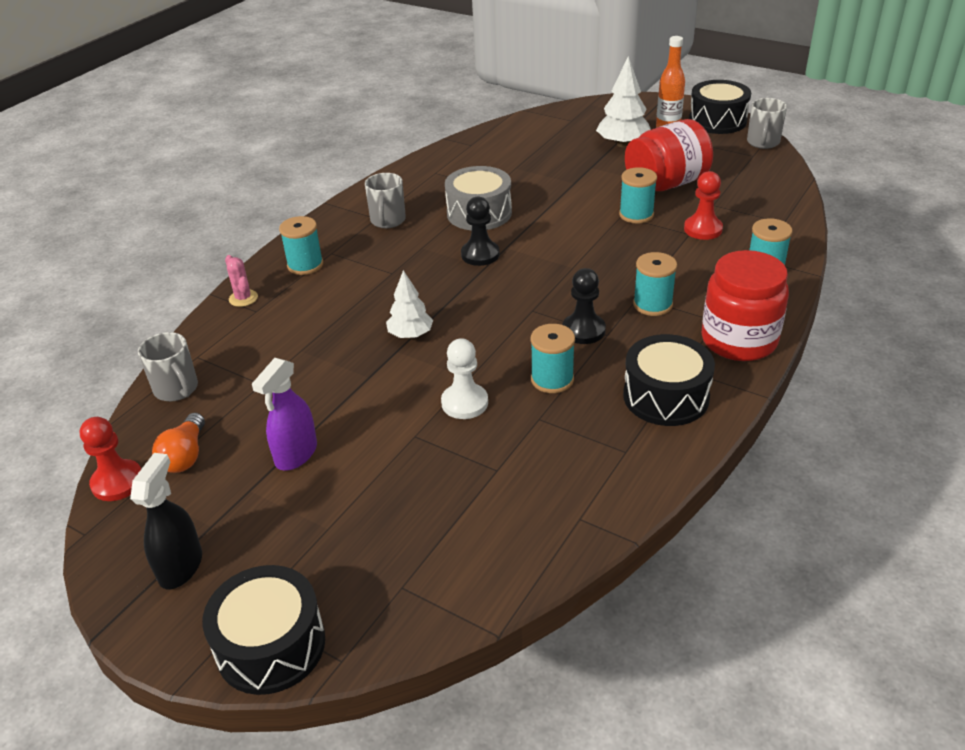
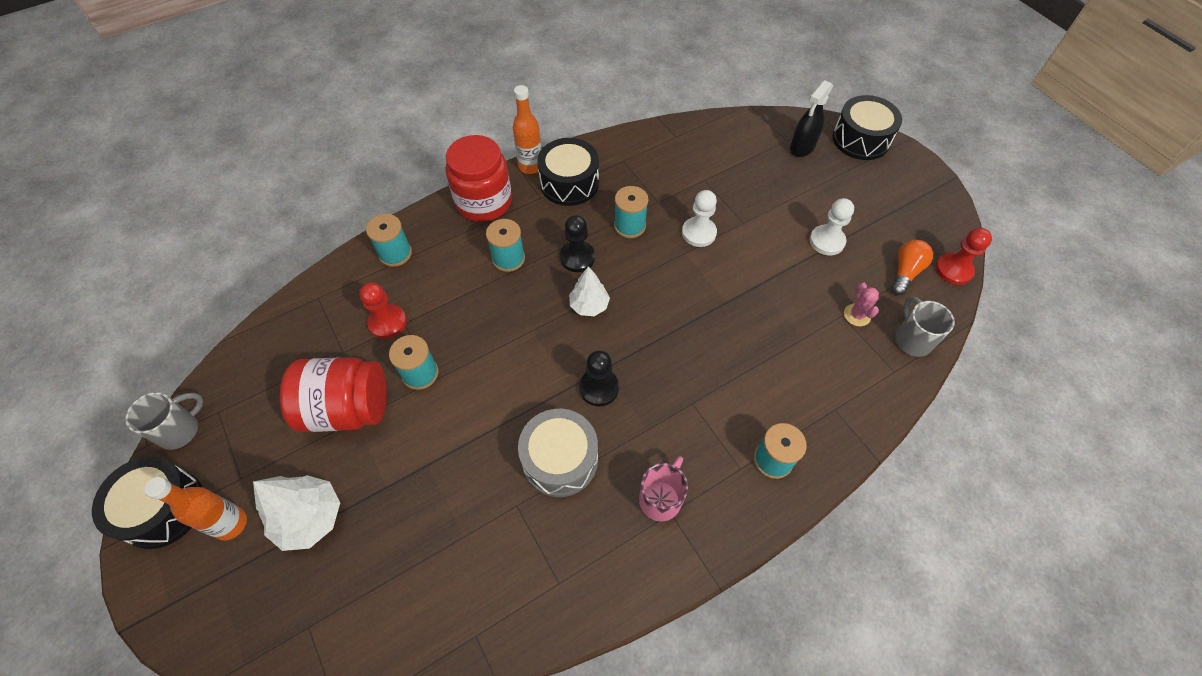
camera: 155 degrees left, 20 degrees up
(181, 566) = (908, 196): black spray bottle -> black spray bottle (802, 147)
(243, 298) = (845, 435): pink cactus -> pink cactus (857, 315)
(296, 454) = (827, 241): purple spray bottle -> white pawn
(387, 221) = (661, 498): grey mug -> pink mug
(410, 335) = (708, 313): white tree -> white tree (589, 305)
(733, 396) = (530, 166): none -> orange bottle

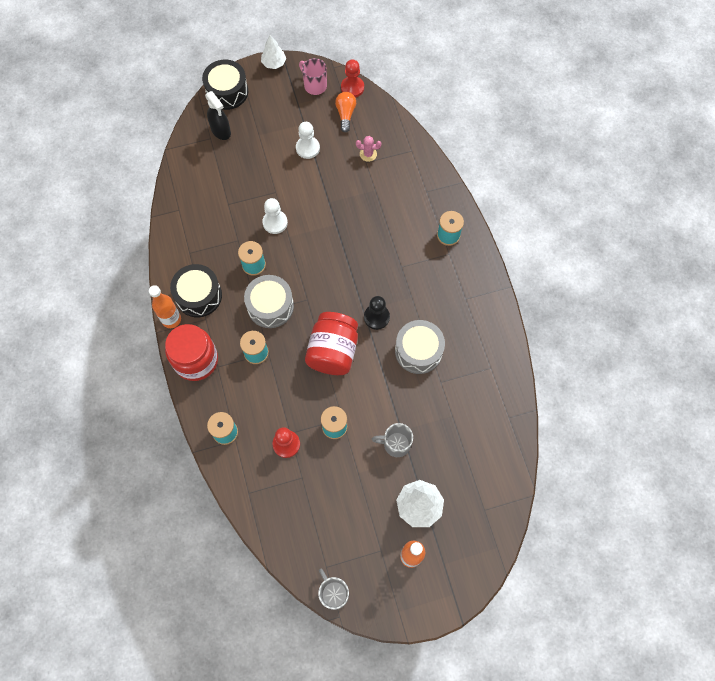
camera: 75 degrees left, 10 degrees up
(163, 508) = (389, 602): black drum -> none
(347, 408) = (348, 477): red jar -> red jar (333, 351)
(577, 257) = (270, 306): black pawn -> grey drum
(589, 305) = (313, 308): white tree -> white tree (274, 63)
(661, 498) = (456, 301): pink mug -> pink mug (314, 85)
(905, 272) = (345, 114): orange light bulb -> orange light bulb turned 45 degrees clockwise
(912, 339) = (393, 132): grey mug -> grey mug (395, 444)

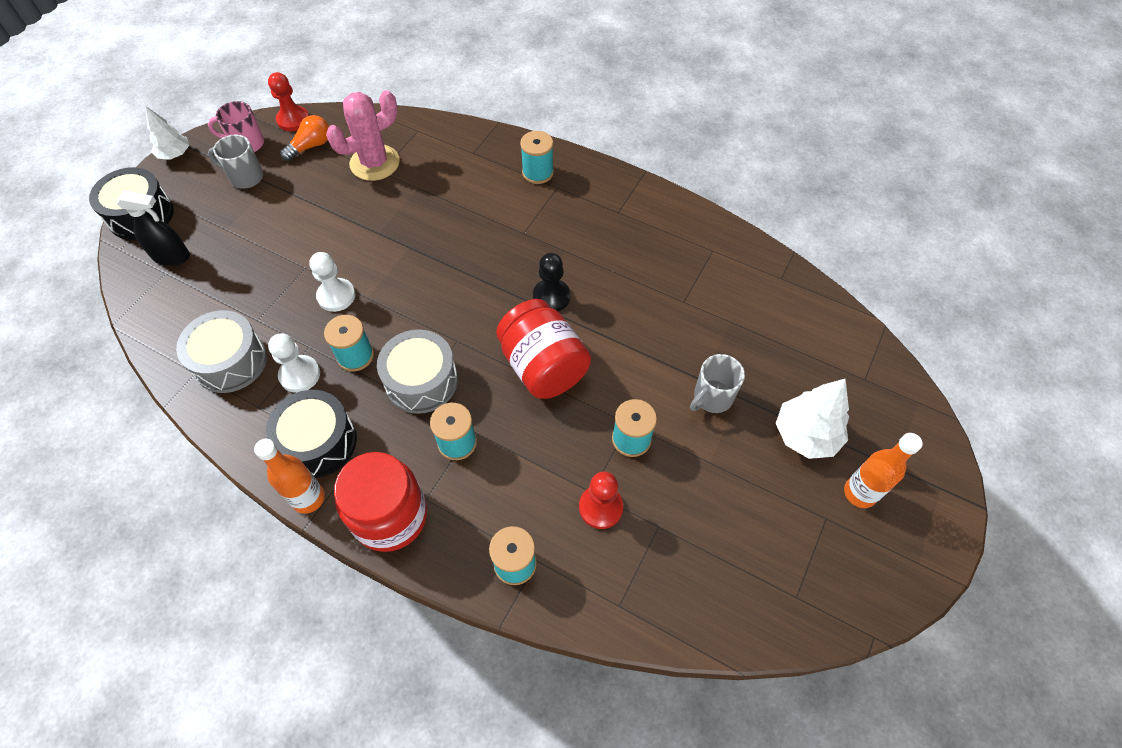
camera: 45 degrees left, 10 degrees down
(307, 148) = (299, 202): white pawn -> white pawn (300, 375)
(333, 593) = (837, 617): grey mug -> grey mug (245, 177)
(345, 114) = (311, 146): orange light bulb -> orange light bulb turned 90 degrees clockwise
(368, 154) = (375, 163): pink cactus -> pink cactus, size x2.07
(418, 351) = (629, 292): grey drum -> grey drum (230, 361)

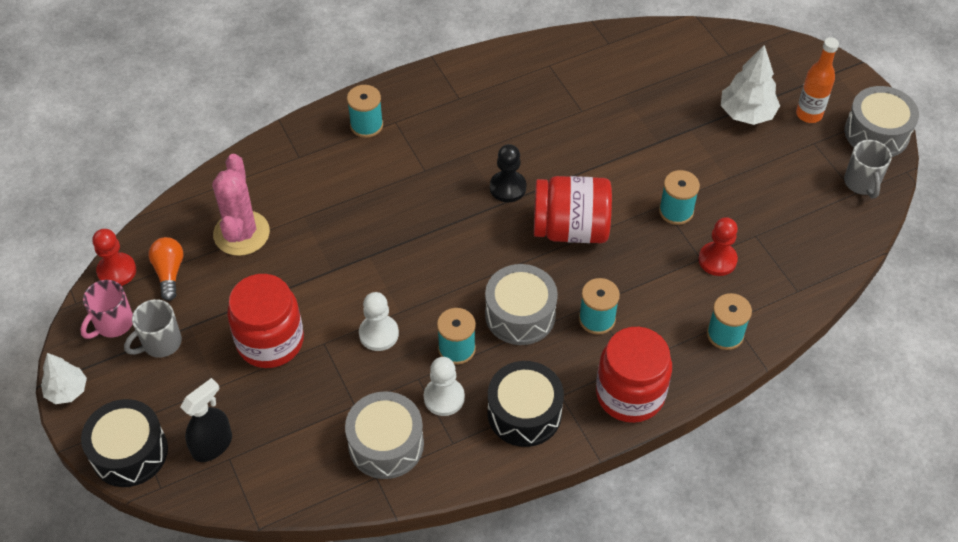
camera: 55 degrees left, 5 degrees down
(286, 235) = (270, 341): none -> red jar
(308, 498) = (573, 443): orange bottle -> none
(712, 397) = (678, 145): grey mug -> grey mug (862, 183)
(898, 575) = (876, 133): none -> grey drum

